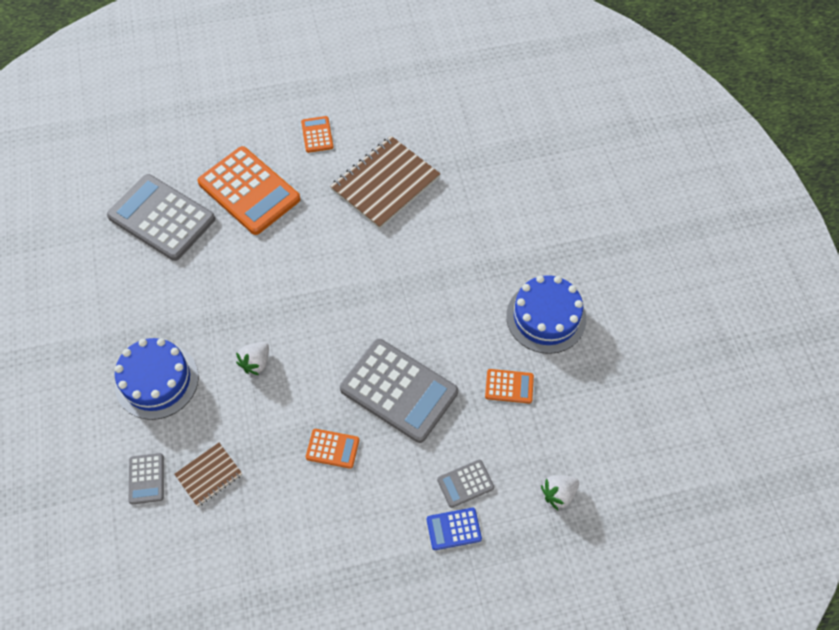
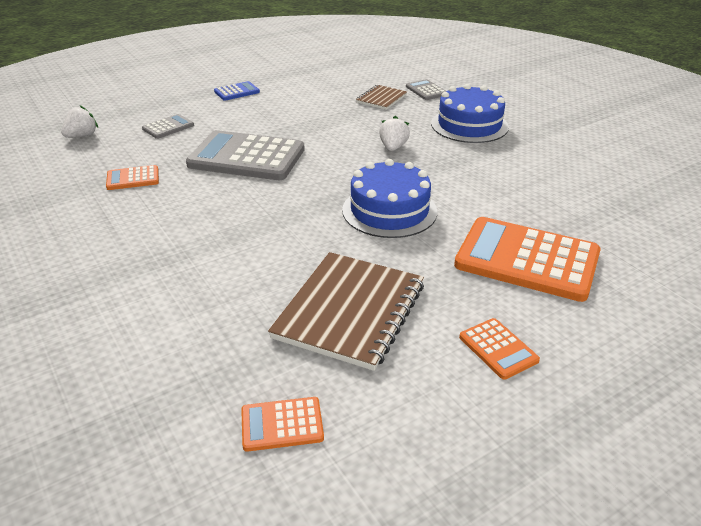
camera: 160 degrees right, 25 degrees down
(161, 218) = (597, 214): grey calculator -> none
(332, 448) = (291, 123): orange calculator -> orange calculator (282, 424)
(454, 529) = (173, 110): blue calculator -> blue calculator (237, 92)
(546, 317) = (90, 231): blue cake -> blue cake (389, 210)

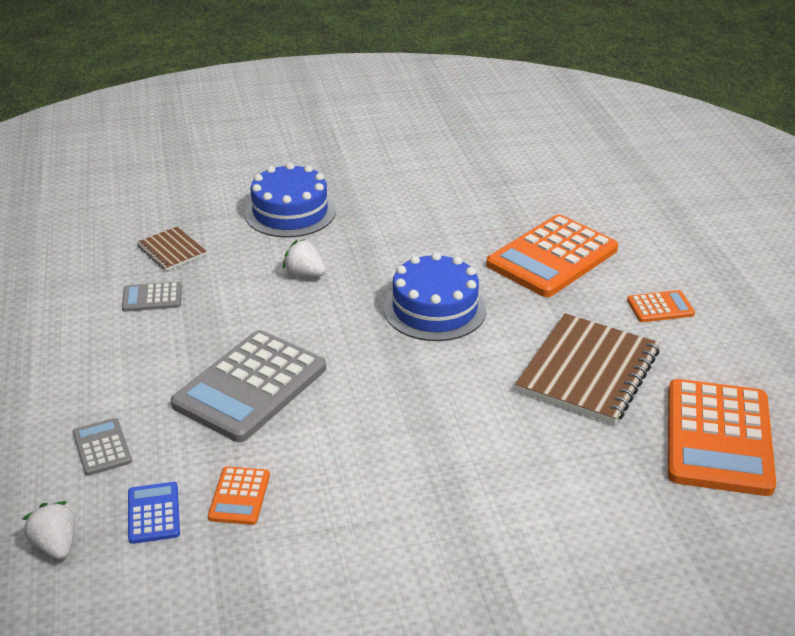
camera: 70 degrees left, 0 degrees up
(237, 92) = (35, 364): blue calculator -> blue calculator (153, 513)
(282, 424) = (718, 438): orange calculator -> orange calculator, size x2.17
(350, 311) = (588, 371): brown notebook -> brown notebook turned 75 degrees clockwise
(426, 91) = (178, 214): grey calculator -> grey calculator (152, 298)

